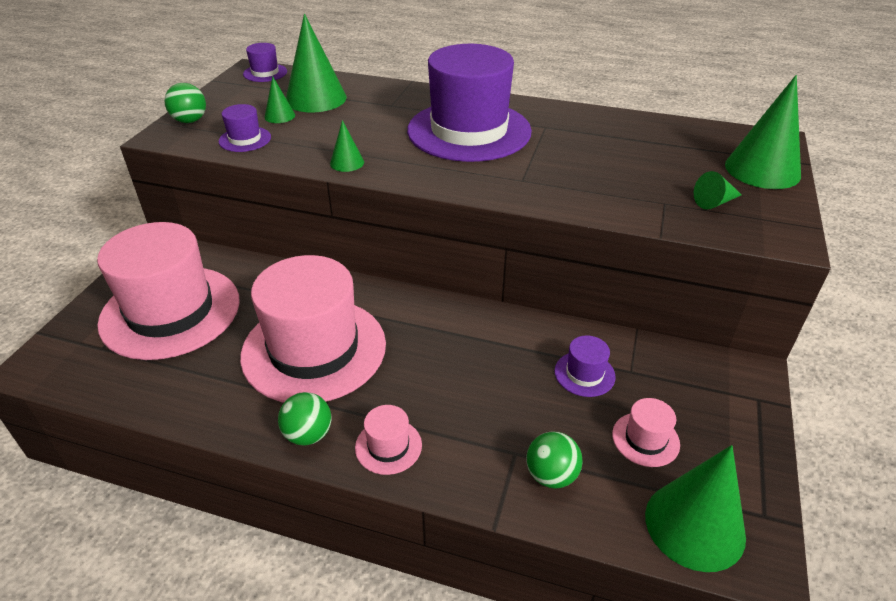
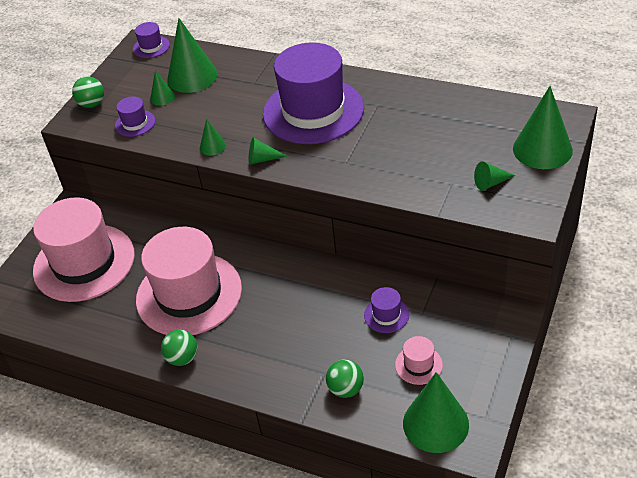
camera: 10 degrees right, 5 degrees up
(388, 446) = (237, 367): pink hat -> none
(413, 176) = (262, 159): none -> green cone

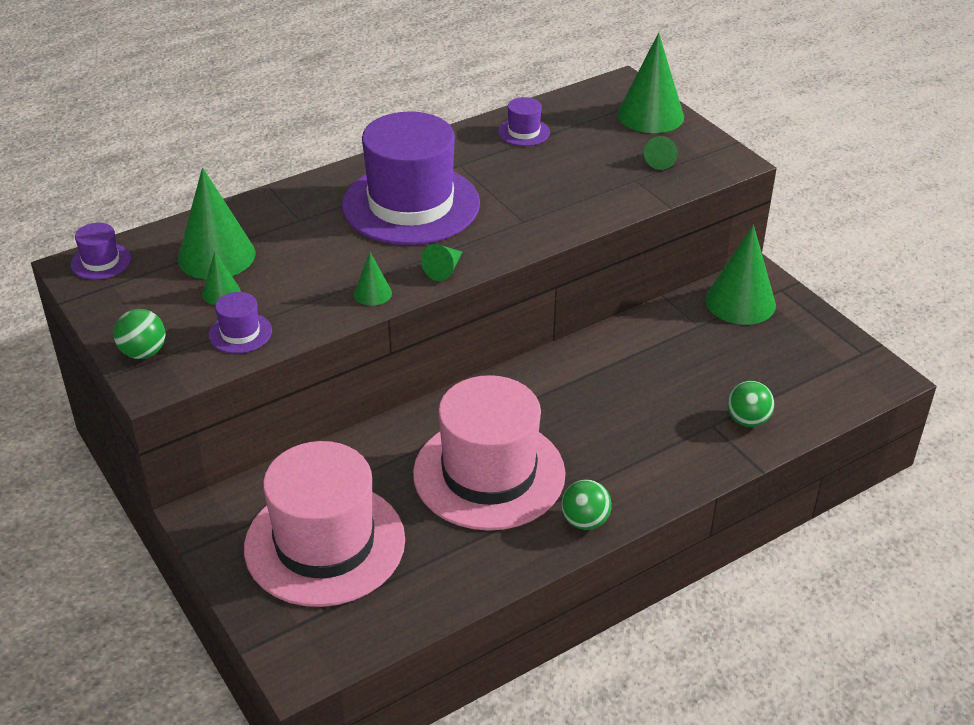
camera: 60 degrees left, 5 degrees down
(386, 315) = (677, 348): purple hat -> purple hat (524, 132)
(418, 365) = (761, 360): pink hat -> none
(435, 423) = (842, 384): green cone -> green cone (740, 302)

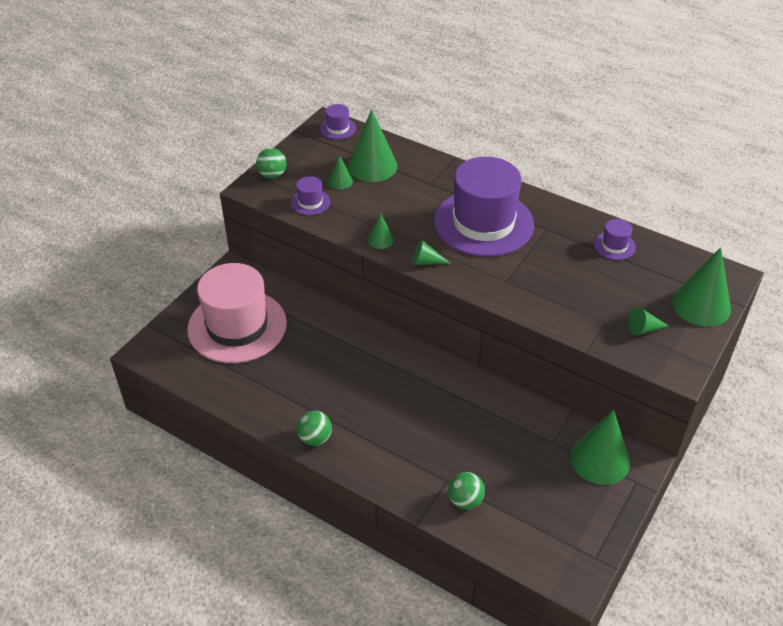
camera: 65 degrees right, 5 degrees up
(489, 473) = (331, 377): pink hat -> none

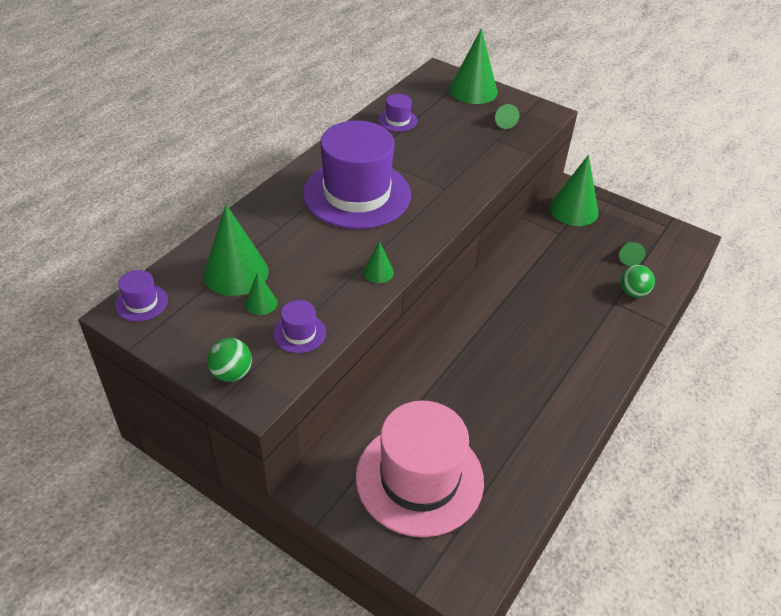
camera: 90 degrees left, 0 degrees up
(315, 438) = (583, 399): green ball -> none
(426, 262) = (417, 239): green cone -> green cone (628, 257)

